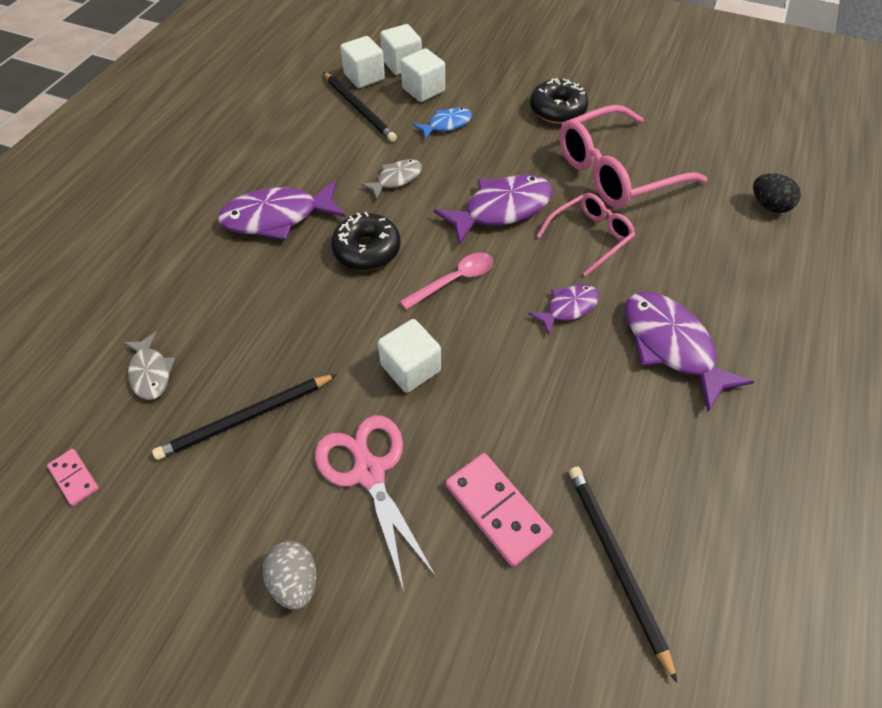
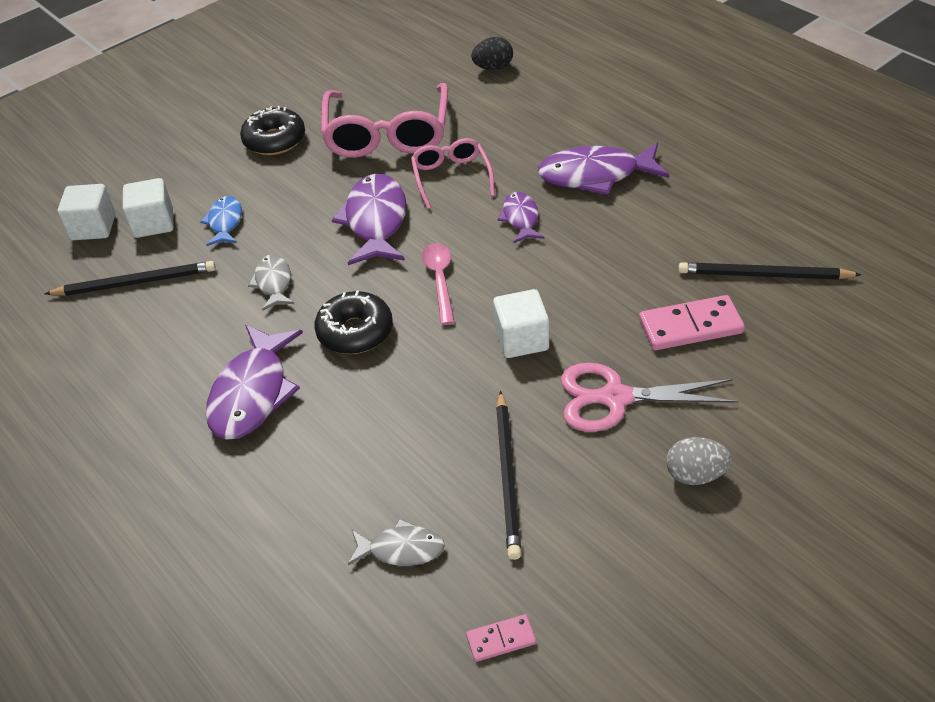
camera: 60 degrees left, 10 degrees down
(364, 77) = (84, 264): white cube -> none

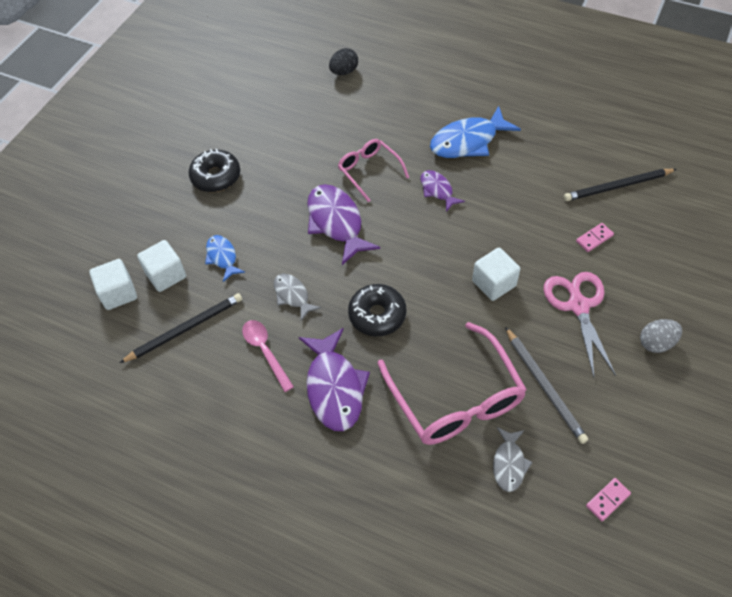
camera: 25 degrees left, 10 degrees up
(387, 133) = (299, 147): pink glasses -> pink glasses (455, 397)
(401, 549) = (509, 464): grey fish -> grey fish turned 120 degrees clockwise
(440, 280) = (411, 256): pink spoon -> pink spoon (265, 351)
(508, 476) = (544, 386): black pencil -> grey pencil
(595, 175) = (468, 141): purple fish -> blue fish
(615, 398) = (578, 306): pink scissors -> pink scissors turned 105 degrees clockwise
(690, 326) = (594, 238): pink domino -> pink domino, size x0.54

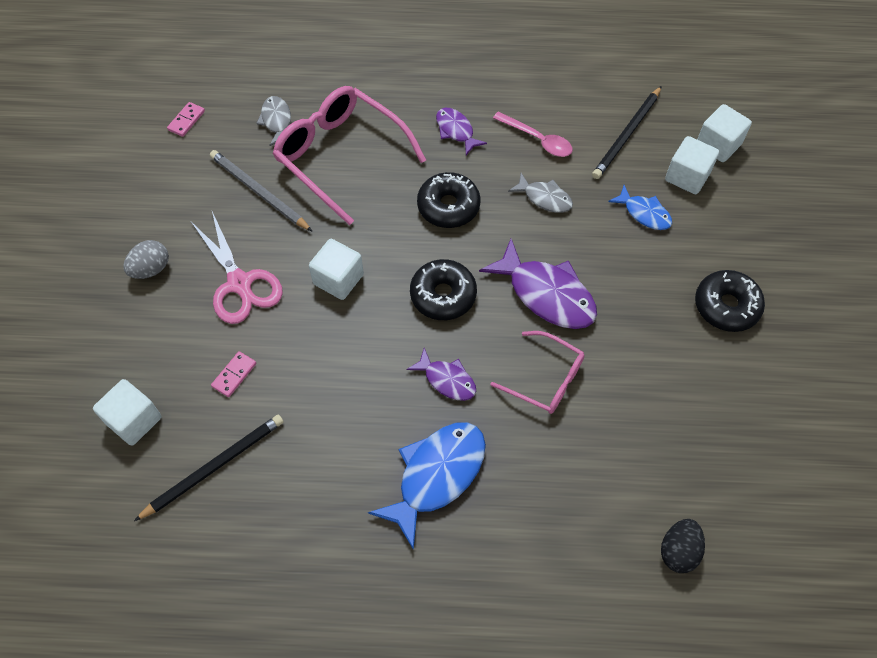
camera: 155 degrees right, 5 degrees up
(334, 387) = (456, 131): purple fish -> purple fish, size x0.56
(415, 246) = (443, 295): none -> black donut
(675, 231) = (134, 420): none -> white cube

